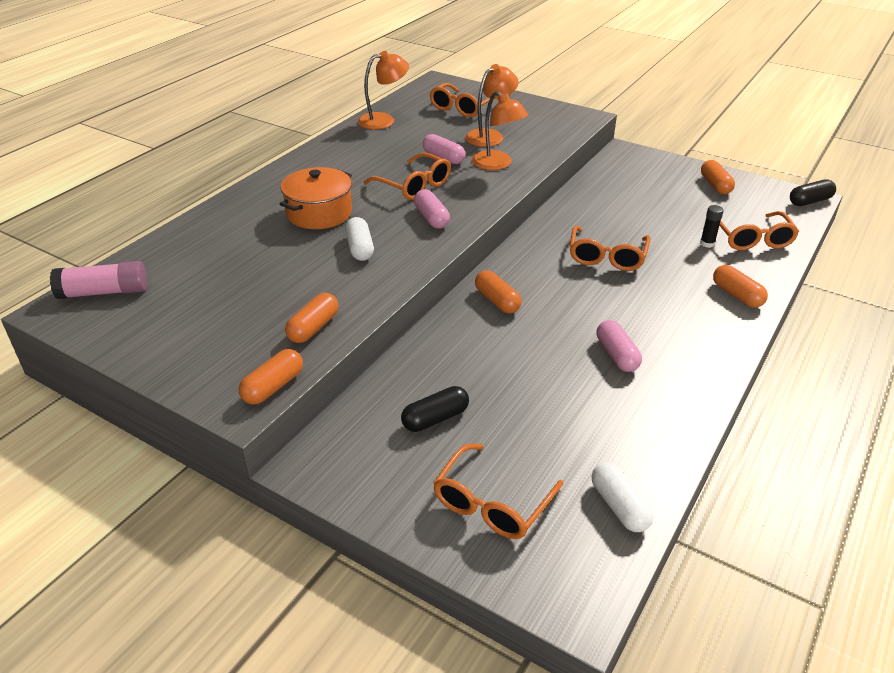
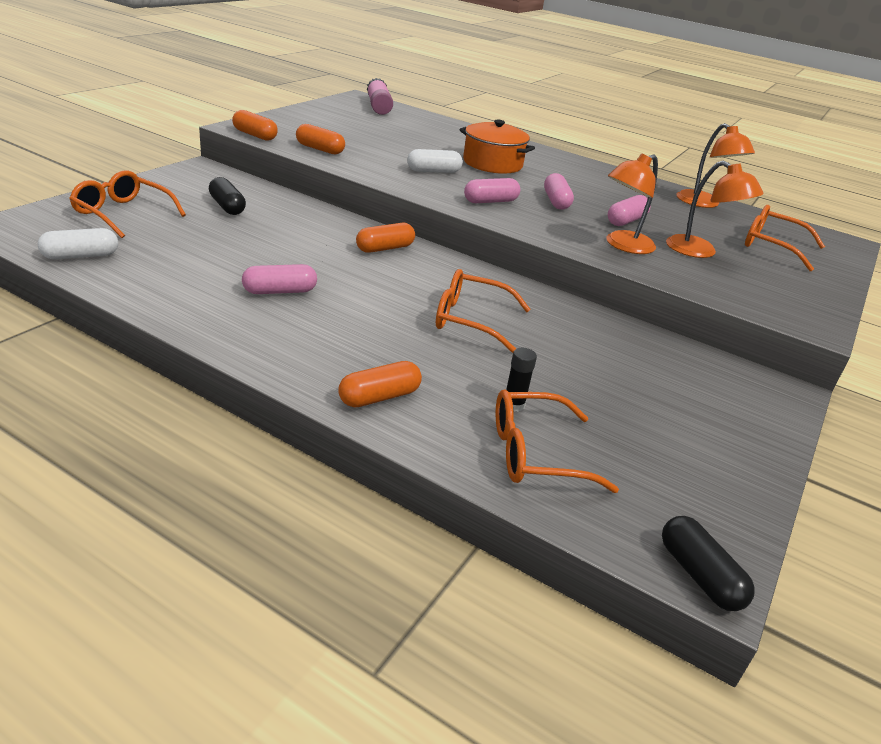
camera: 85 degrees right, 5 degrees down
(414, 185) = (556, 201): orange glasses -> pink capsule
(715, 185) = (710, 460): orange capsule -> none

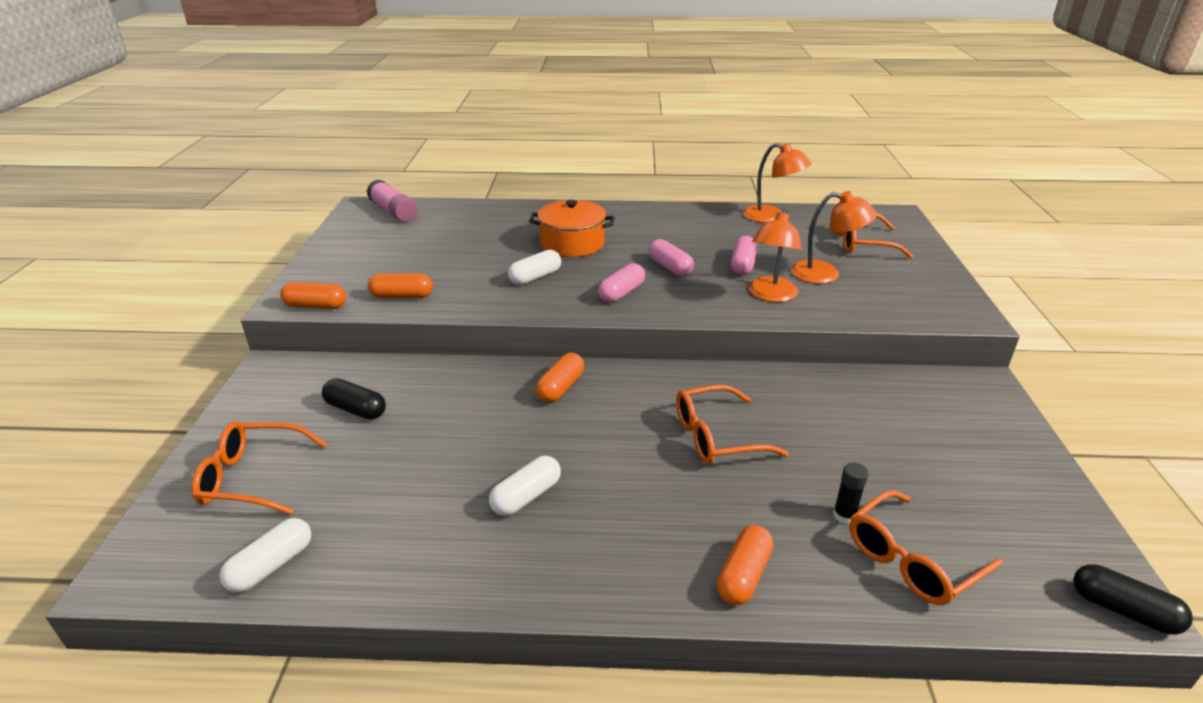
camera: 25 degrees left, 0 degrees up
(280, 291) = (526, 496): pink capsule -> white capsule

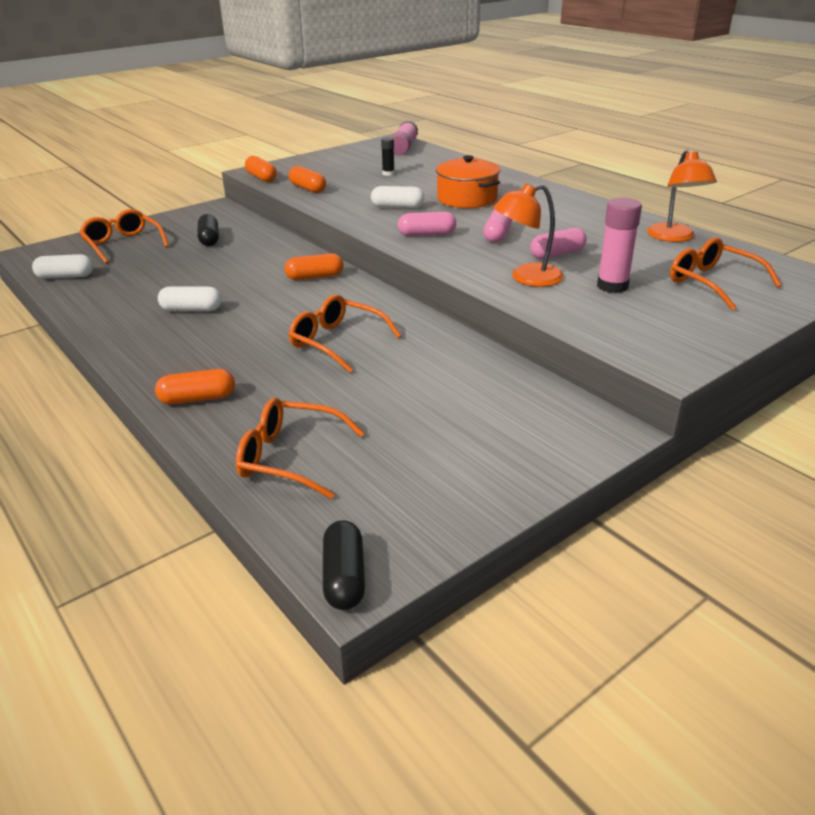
camera: 50 degrees right, 0 degrees up
(826, 274) = (612, 286): orange lamp -> pink glue stick
(844, 515) = (309, 416): black glue stick -> black glue stick (388, 173)

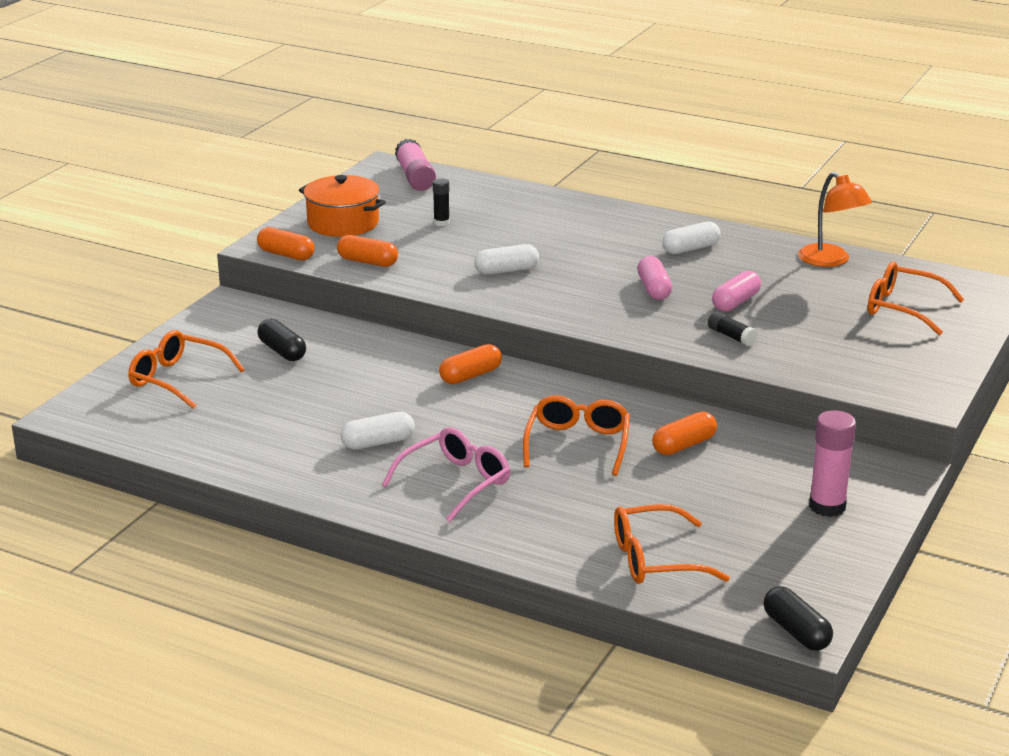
camera: 25 degrees left, 5 degrees down
(66, 276) = (165, 435): white capsule -> white capsule (690, 249)
(197, 399) = (506, 531): orange capsule -> orange capsule (684, 445)
(208, 351) = (455, 482): none -> pink glasses
(337, 342) = (578, 444): orange glasses -> orange glasses turned 90 degrees clockwise
(427, 234) = (579, 302): pink capsule -> none
(467, 199) = (573, 245): orange pot -> orange pot (343, 223)
(527, 278) = (731, 336): orange lamp -> black glue stick
(612, 286) = (818, 330): pink glue stick -> pink glue stick (827, 506)

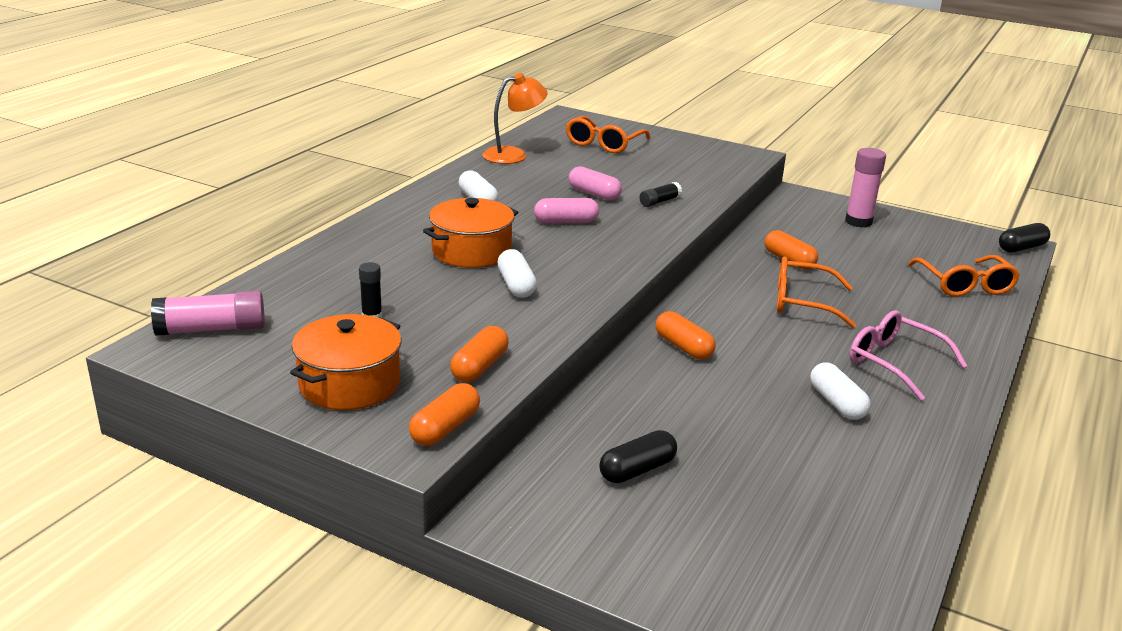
camera: 90 degrees left, 0 degrees up
(177, 379) = (725, 558): orange glasses -> none
(570, 251) = (471, 251): none -> orange pot

